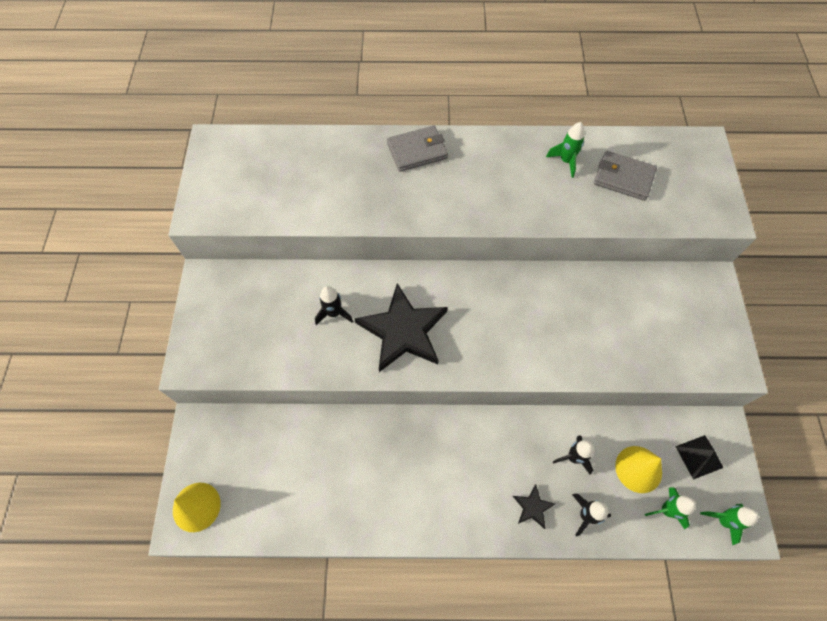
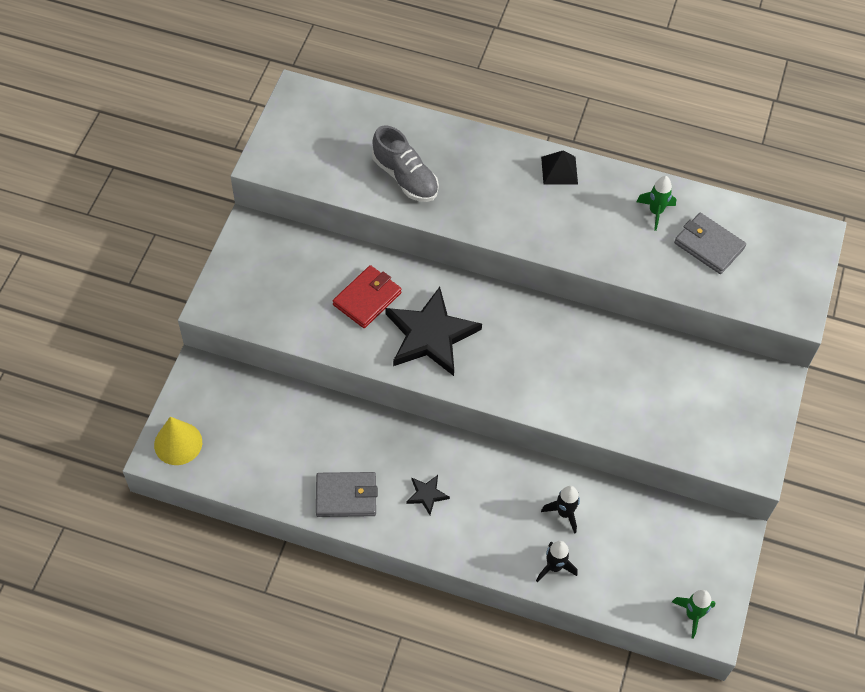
camera: 15 degrees right, 5 degrees down
(334, 191) = (405, 177): none -> grey shoe
(334, 313) = (367, 299): black rocket -> red wallet
(417, 151) = (503, 159): grey wallet -> grey wallet (346, 496)
(532, 507) = (504, 544): black star -> black star (427, 494)
(638, 469) = (627, 544): yellow cone -> none
(666, 510) = (638, 588): green rocket -> none
(699, 456) = (695, 552): black pyramid -> black pyramid (559, 170)

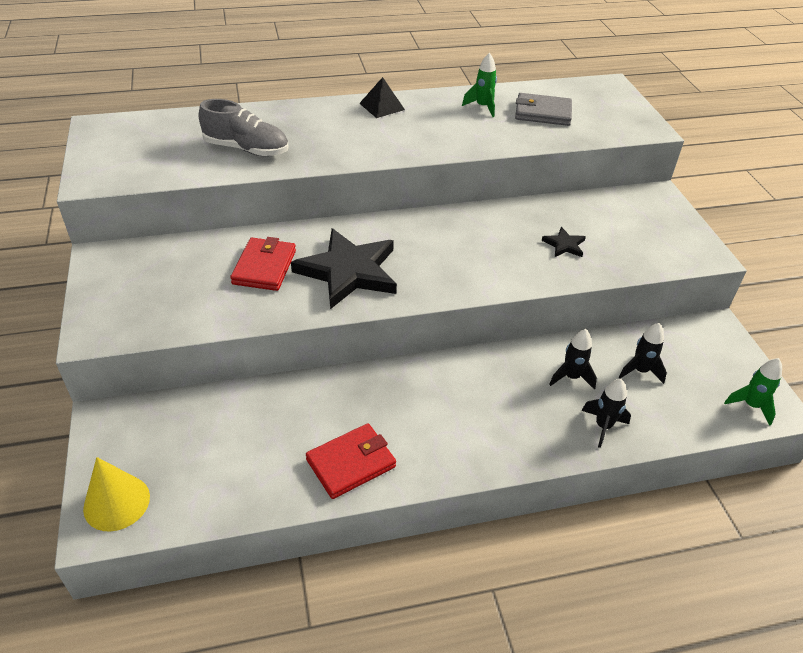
camera: 30 degrees left, 15 degrees down
(346, 496) = (351, 463): grey wallet -> red wallet
(427, 494) = (433, 422): black star -> black star (564, 245)
(627, 537) = (640, 371): none -> black rocket

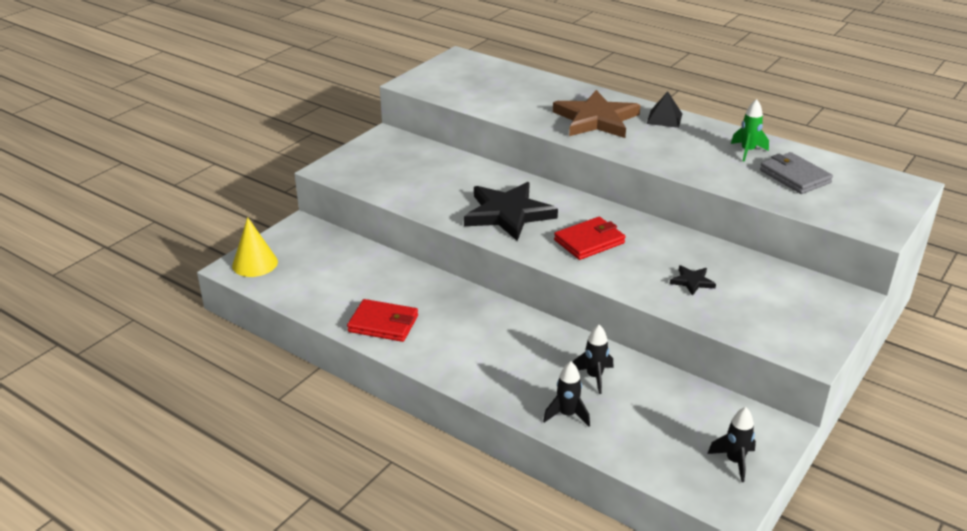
camera: 50 degrees right, 10 degrees down
(246, 149) = (524, 104): grey shoe -> none
(264, 267) = (462, 185): red wallet -> red wallet (589, 241)
(332, 134) = (596, 119): none -> brown star
(640, 371) = (655, 408): black rocket -> black rocket (734, 461)
(751, 405) = (710, 486): green rocket -> none

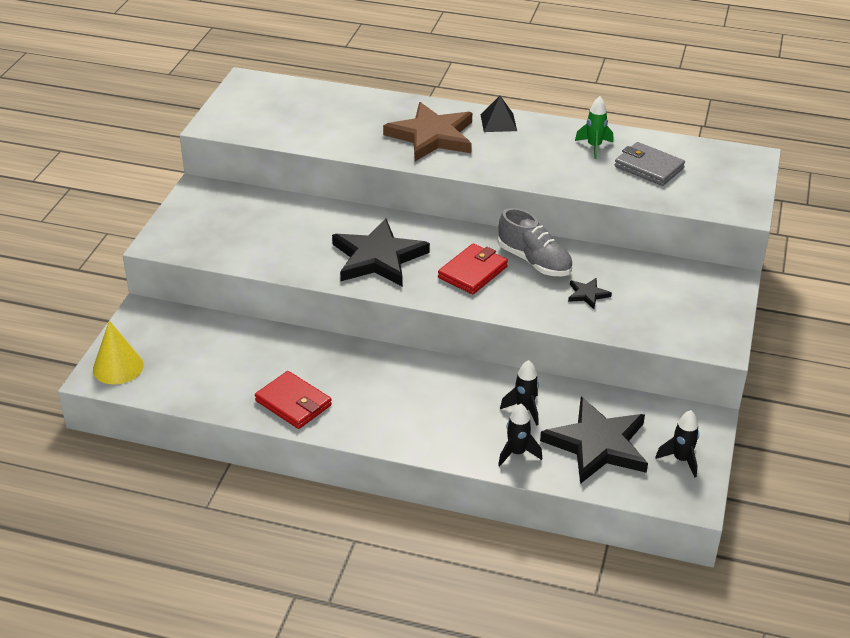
camera: 20 degrees left, 5 degrees up
(383, 324) = (293, 403): red wallet -> red wallet turned 45 degrees clockwise
(652, 426) = (598, 444): none -> black star
(653, 243) = (534, 261): none -> grey shoe

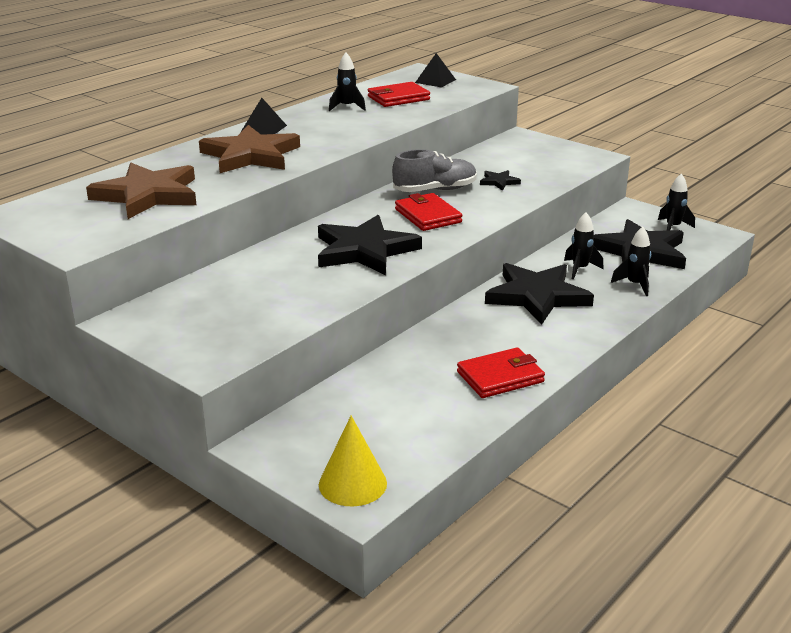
camera: 65 degrees left, 10 degrees down
(318, 120) = (148, 195): none -> brown star
(448, 393) = (537, 296): none -> black star
(594, 147) = (347, 107): green rocket -> black rocket
(649, 167) = (398, 98): grey wallet -> red wallet
(726, 175) = (435, 81): none -> black pyramid

